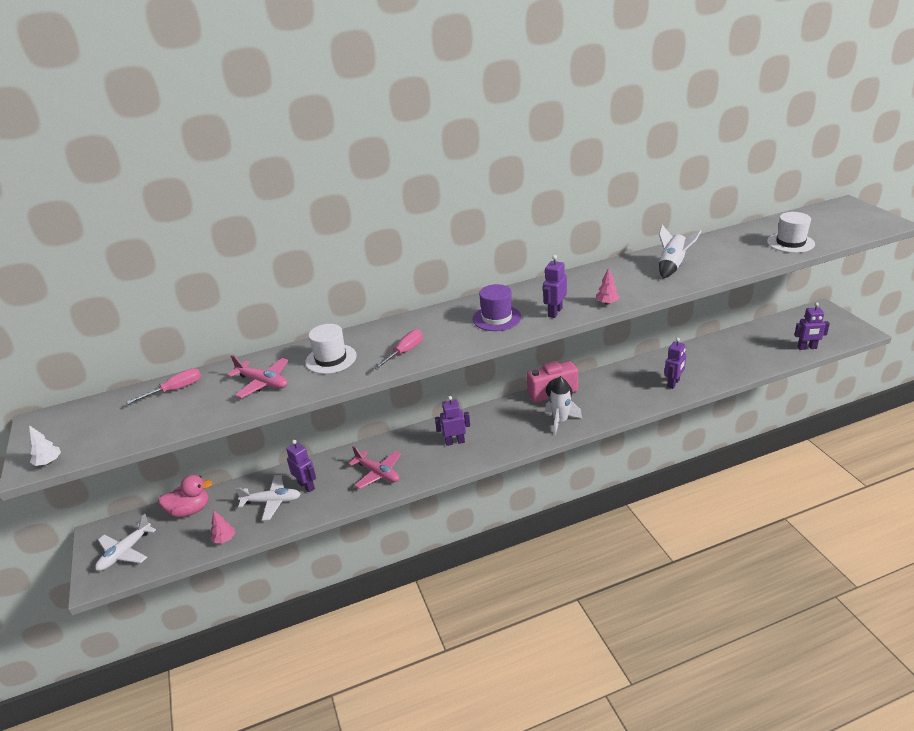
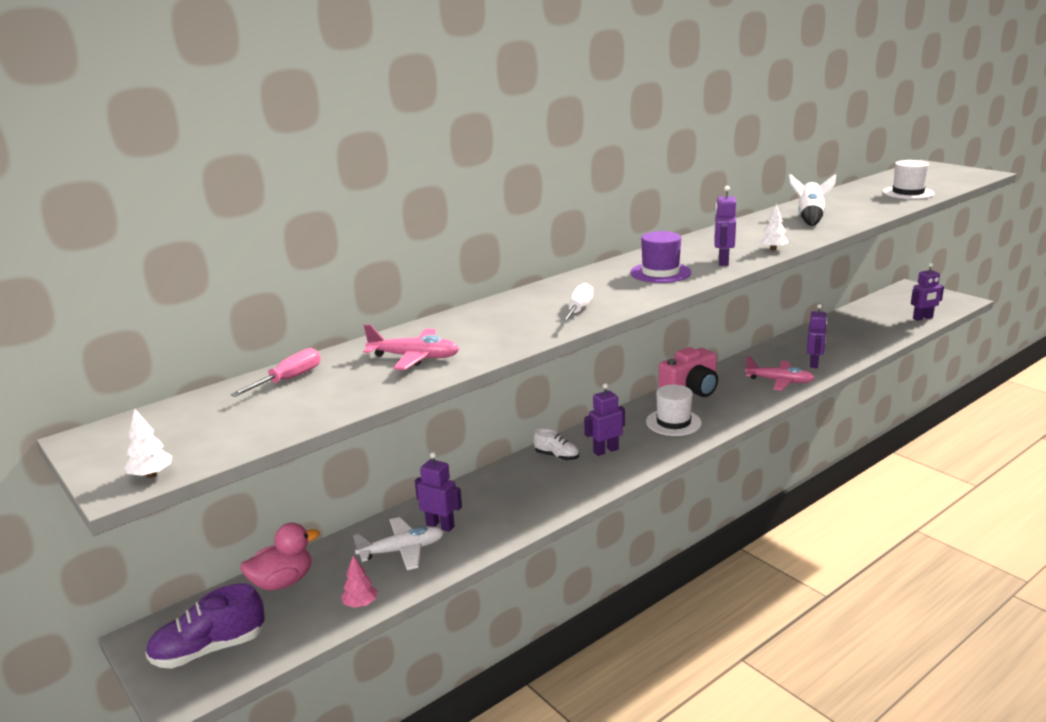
camera: 20 degrees left, 10 degrees down
(125, 552) = (209, 650): white plane -> purple shoe
(331, 359) = (487, 327): white hat -> white hat (673, 422)
(378, 473) = (530, 497): pink plane -> pink plane (779, 381)
(405, 352) = (579, 310): pink screwdriver -> white screwdriver
(418, 440) = (557, 456): none -> white shoe
(560, 421) = (717, 413): white rocket -> none
(607, 303) = (773, 249): pink tree -> white tree

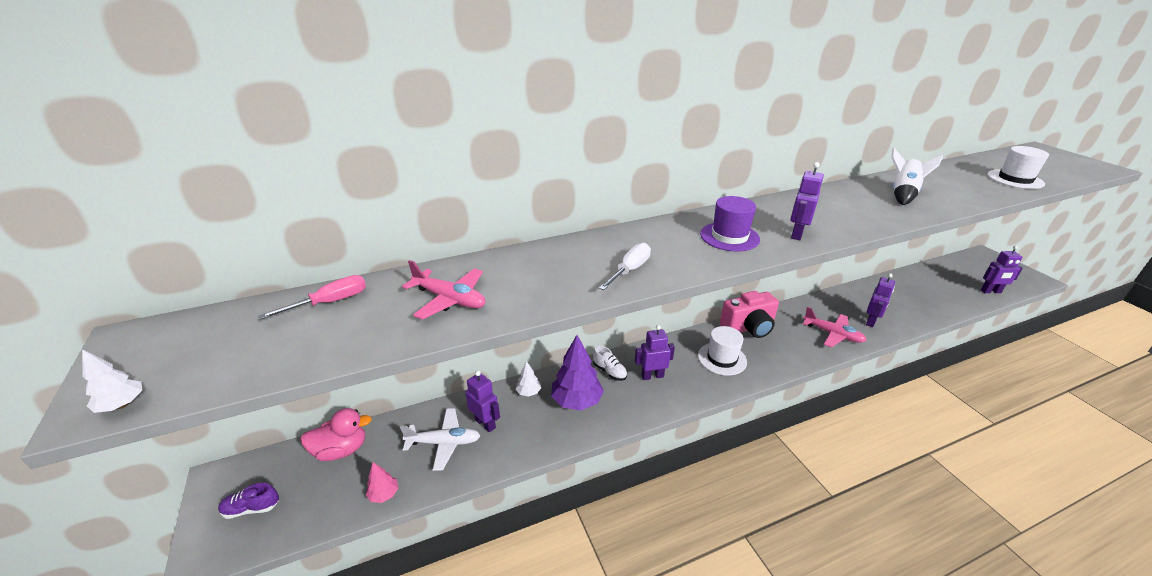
camera: 15 degrees right, 10 degrees up
(209, 650) = (251, 508): purple shoe -> purple shoe, size x0.58
(533, 487) = (576, 401): none -> purple tree
(773, 249) = (853, 227): white tree -> white tree (528, 392)

